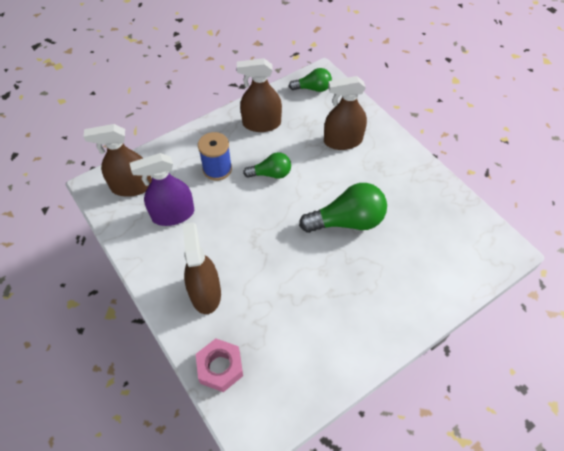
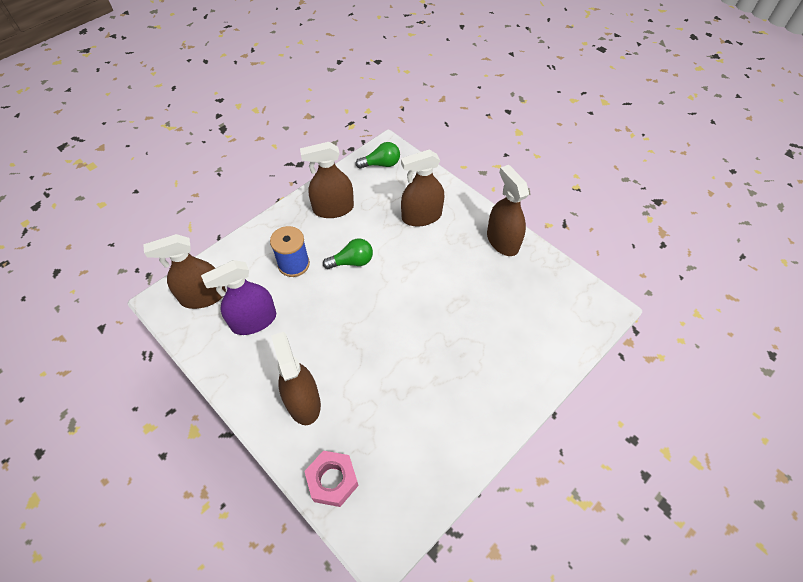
camera: 10 degrees left, 0 degrees up
(347, 221) = (440, 301): green light bulb -> none
(416, 173) = (502, 241): none -> brown spray bottle

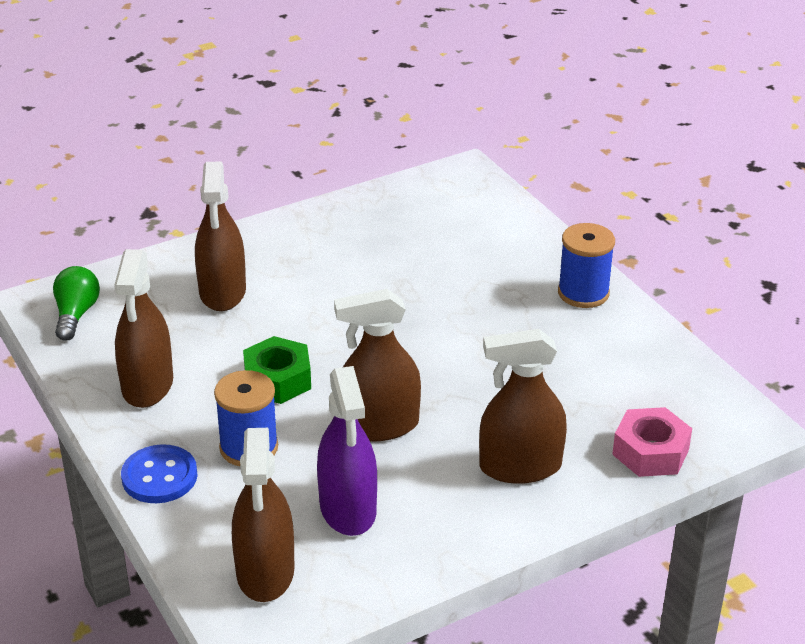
camera: 75 degrees left, 20 degrees down
(265, 234) = (159, 476): none -> blue button
(352, 262) = (277, 380): green light bulb -> green nut
(492, 410) = (583, 293): none -> blue spool
(502, 241) = (314, 226): brown spray bottle -> brown spray bottle (379, 425)

